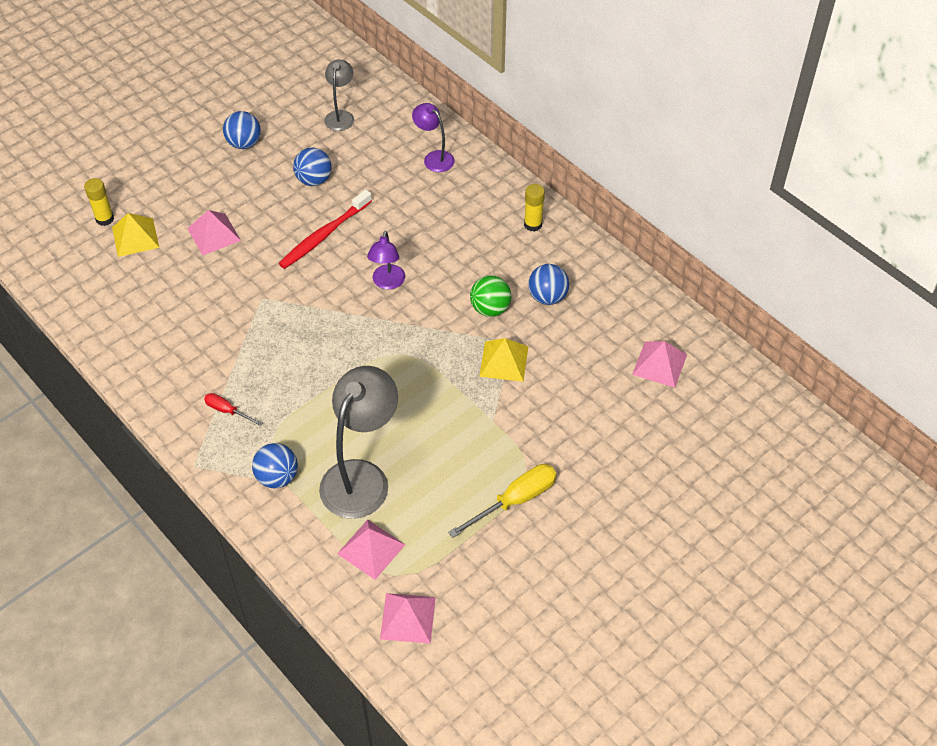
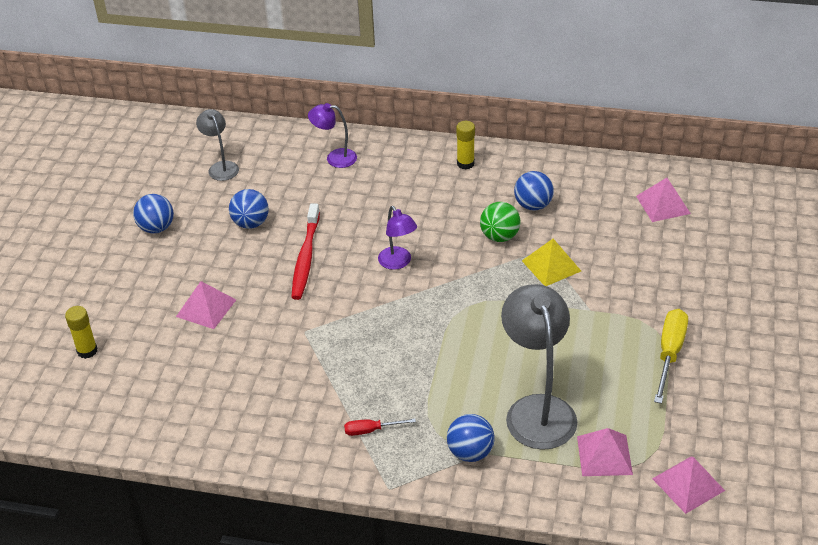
camera: 35 degrees left, 10 degrees down
(135, 237) = (134, 349): yellow pyramid -> none

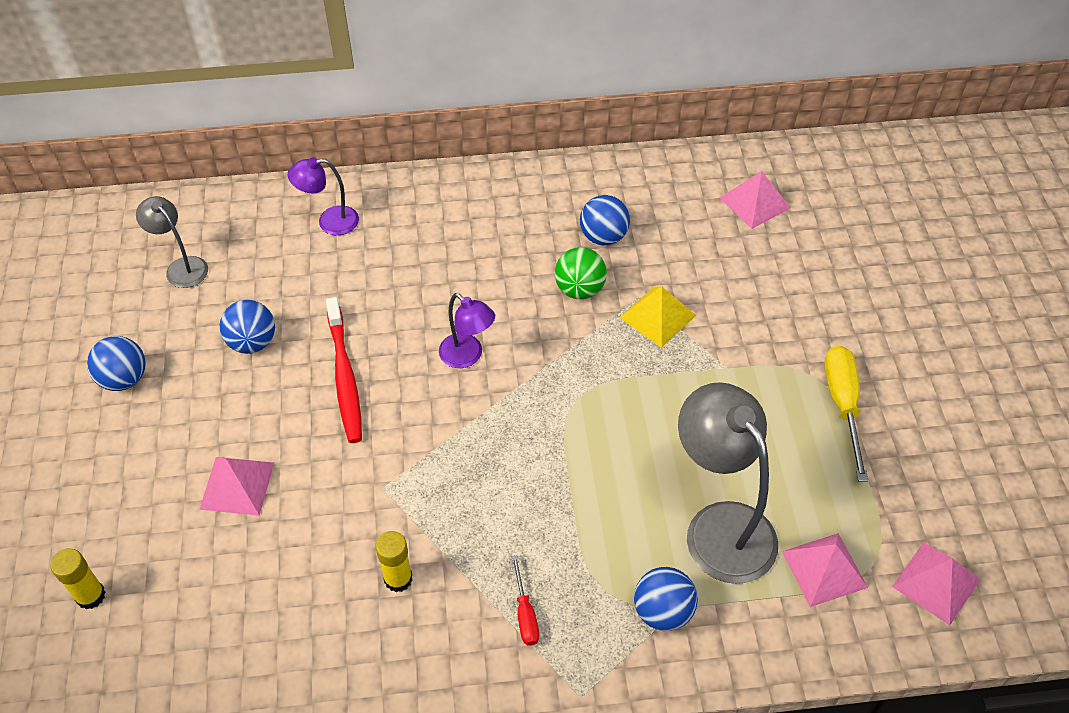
camera: 20 degrees left, 10 degrees up
(371, 430) = (525, 614): red screwdriver -> red screwdriver turned 75 degrees counterclockwise
(465, 163) = (499, 196): yellow glue stick -> yellow glue stick (398, 579)

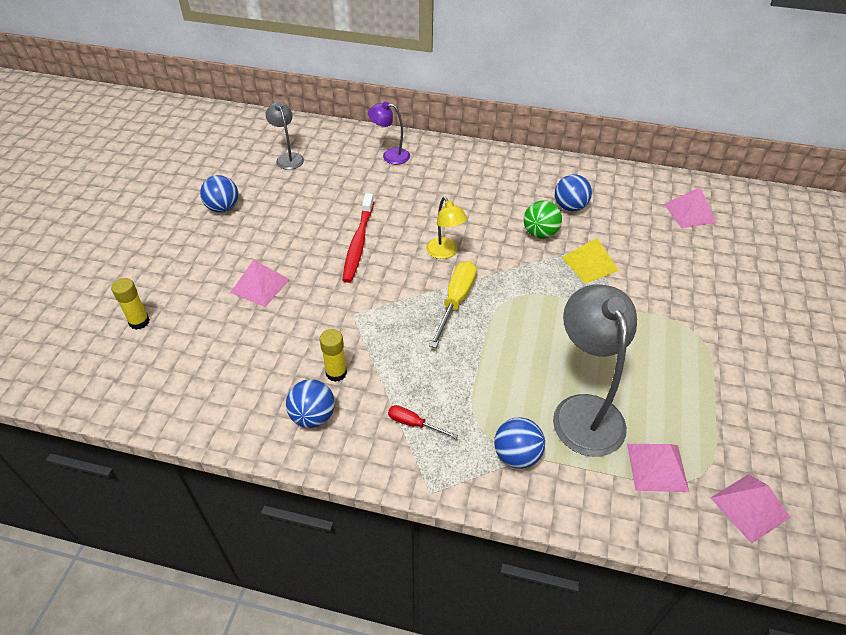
camera: 20 degrees right, 5 degrees down
(252, 342) = (310, 208): blue ball -> blue ball (313, 416)
(467, 356) = (445, 253): purple lamp -> yellow lamp
(525, 614) = (414, 424): red screwdriver -> red screwdriver turned 105 degrees clockwise
(842, 405) = (712, 358): yellow screwdriver -> yellow screwdriver (455, 301)

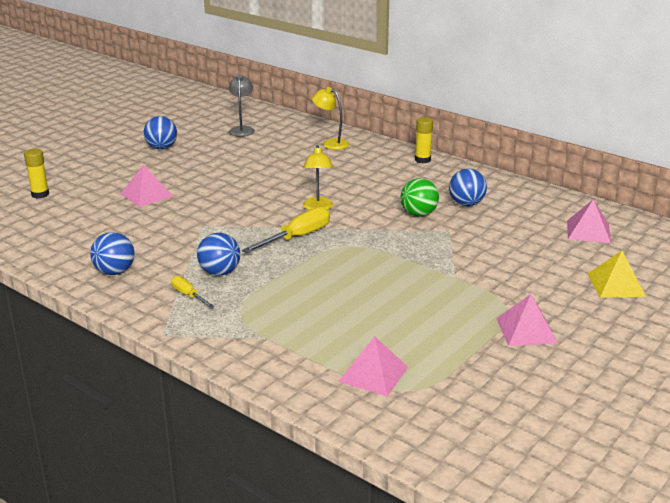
camera: 25 degrees right, 20 degrees down
(336, 373) = (156, 254): yellow glue stick -> yellow glue stick (422, 160)
(358, 243) = (249, 188): red toothbrush -> none
(390, 155) = (331, 143): purple lamp -> yellow lamp
(414, 424) = (188, 295): red screwdriver -> yellow screwdriver
(516, 455) = (254, 334): blue ball -> blue ball (220, 272)
(584, 411) = (342, 325): grey lamp -> none
(589, 263) = (446, 242): yellow pyramid -> yellow pyramid (616, 284)
(750, 507) = (436, 421): pink pyramid -> pink pyramid (526, 330)

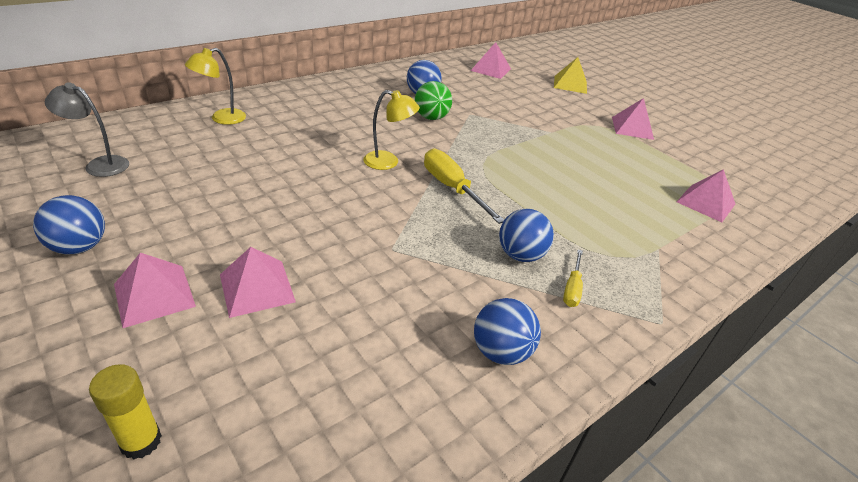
camera: 80 degrees left, 10 degrees up
(131, 173) = (154, 295): none -> pink pyramid
(188, 295) = (572, 288): yellow screwdriver -> yellow screwdriver turned 45 degrees counterclockwise
(422, 160) = (314, 87): yellow glue stick -> none

